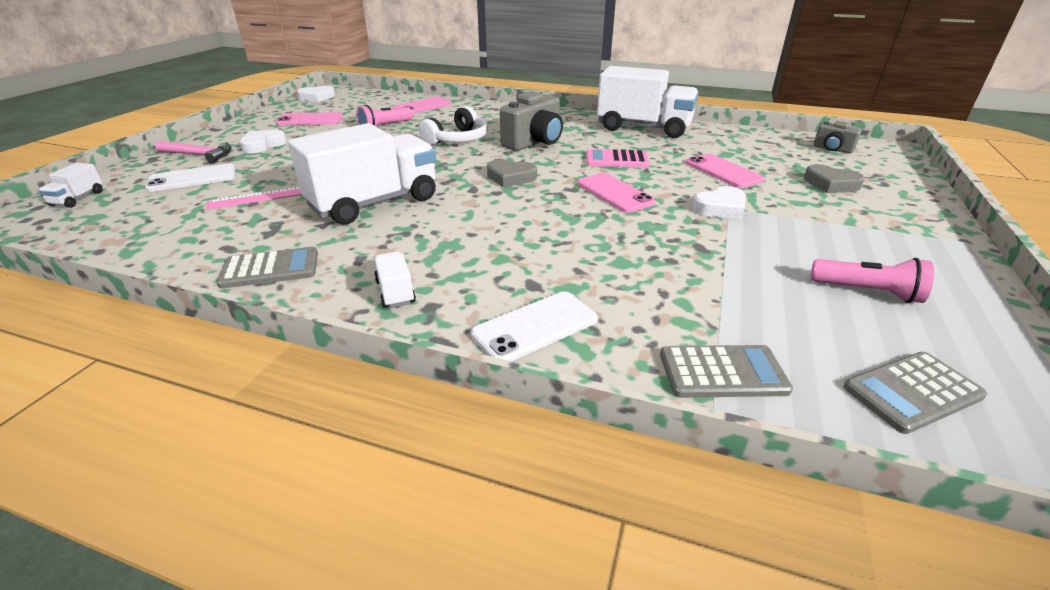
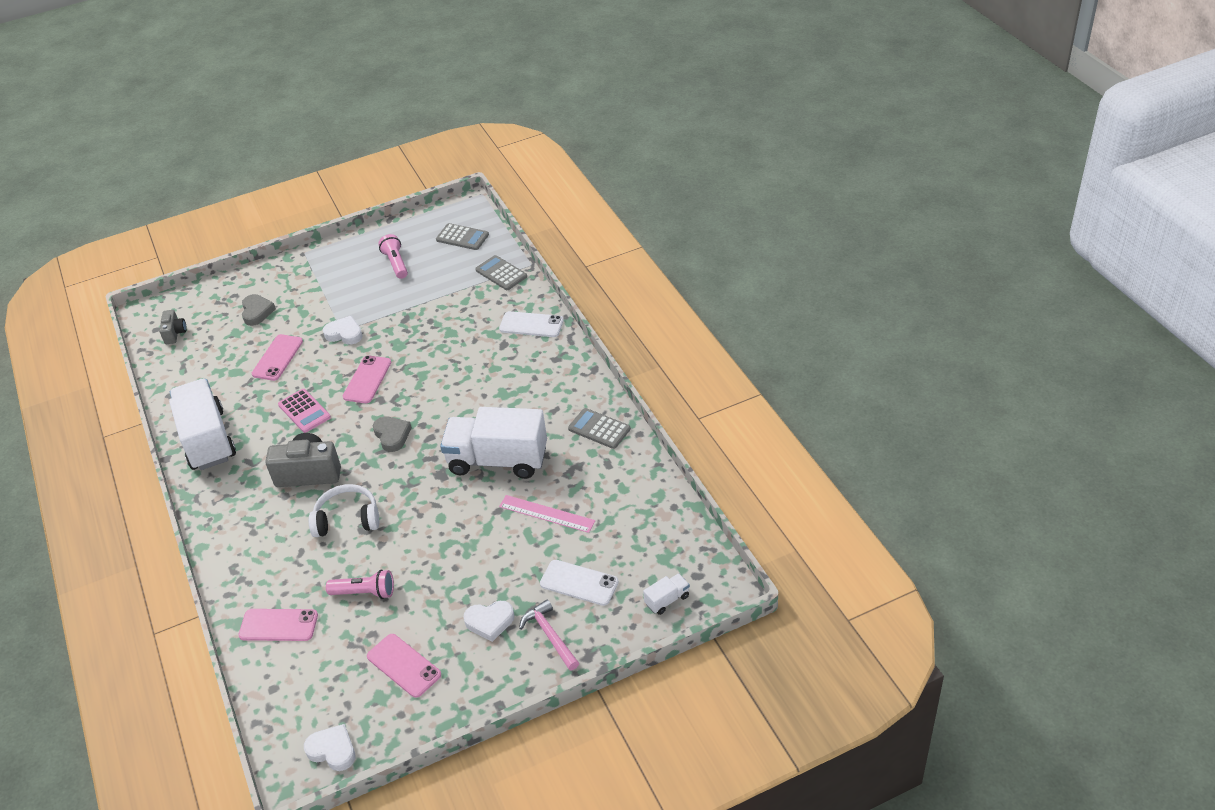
camera: 130 degrees left, 10 degrees up
(395, 292) = (560, 376): white truck -> none

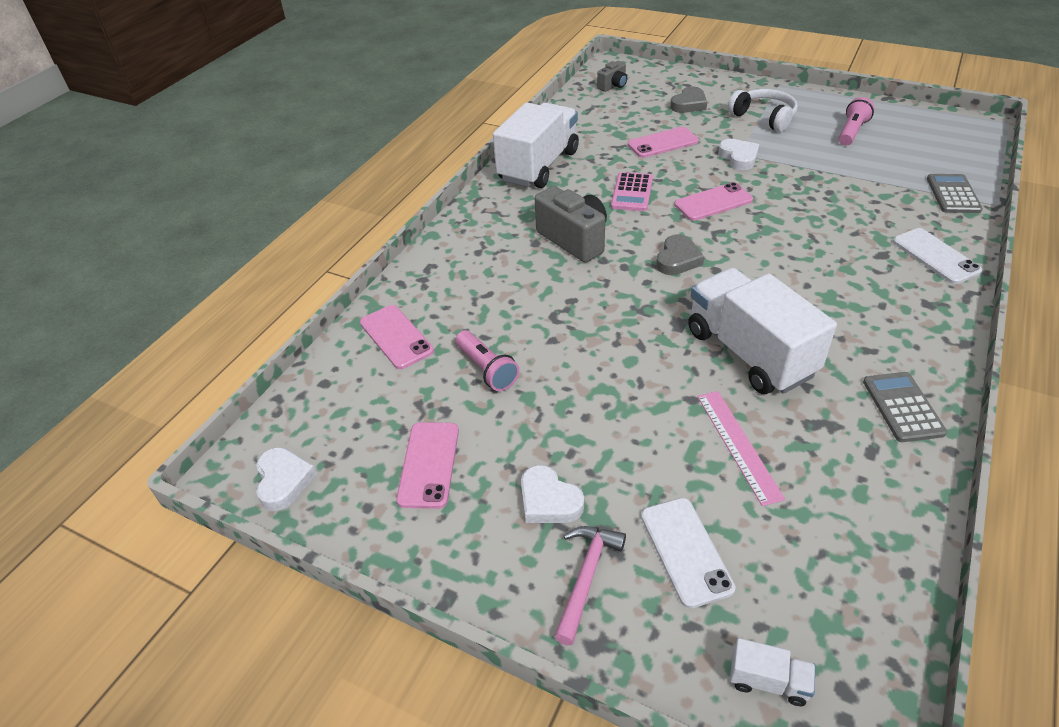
camera: 50 degrees right, 0 degrees up
(347, 519) = (554, 297): white headphones -> white headphones (764, 117)
(462, 237) = (945, 145): grey calculator -> none

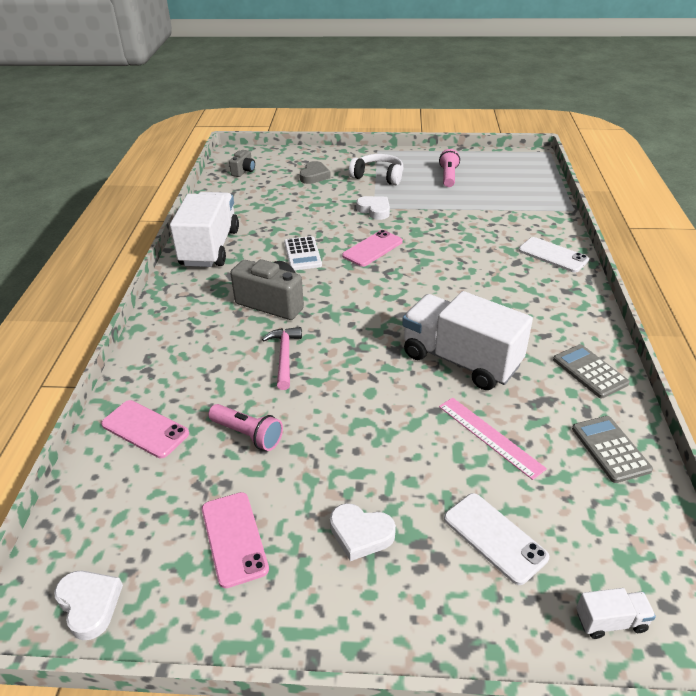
camera: 25 degrees left, 5 degrees down
(586, 577) = (426, 590): pink hammer -> pink hammer (284, 356)
(632, 192) = (302, 254): pink calculator -> white calculator
(663, 143) = (308, 210): pink phone -> none
(677, 259) = (367, 300): grey heart -> none
(953, 194) = (541, 208): grey calculator -> grey calculator (610, 449)

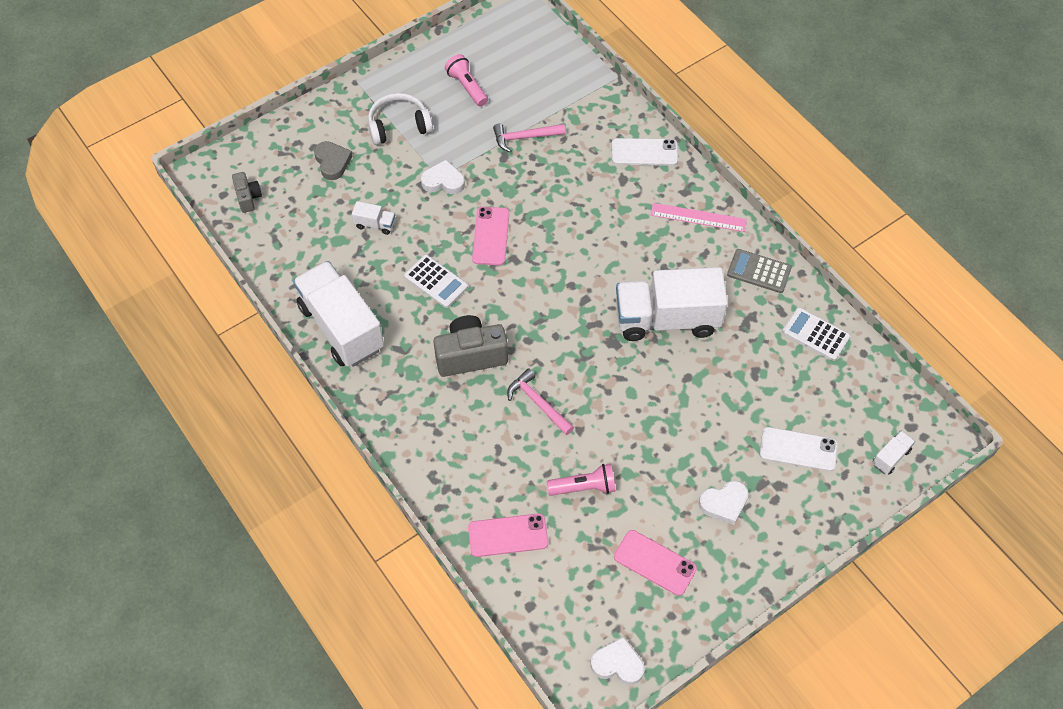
camera: 40 degrees left, 20 degrees up
(301, 211) = (375, 224): none -> white truck
(461, 212) = (524, 137): none -> pink hammer
(489, 436) = (739, 375): pink ruler -> pink ruler (698, 217)
(610, 449) = (815, 334): grey calculator -> white calculator

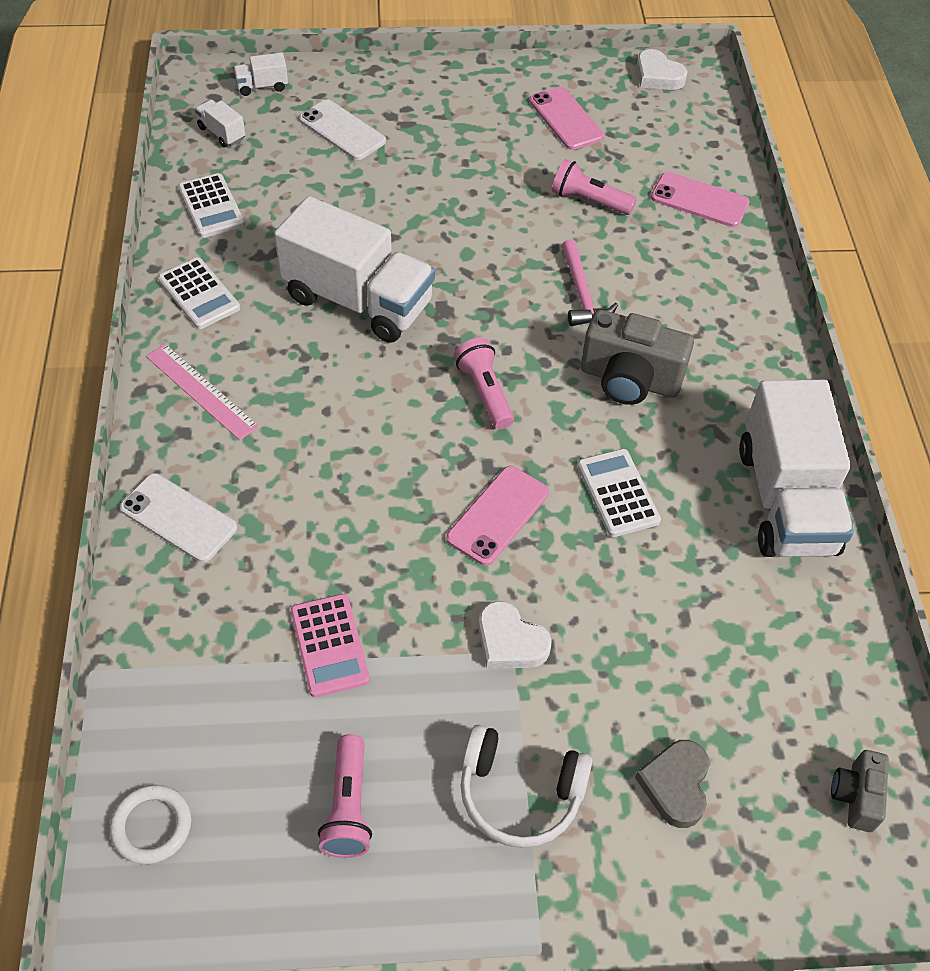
camera: 150 degrees left, 5 degrees down
(375, 224) = (660, 627): white truck -> white truck (222, 133)
(524, 137) = (329, 645): pink hammer -> pink calculator
(539, 43) = (152, 826): none -> white ring
(548, 301) = (485, 392): none -> pink flashlight
(724, 503) = (458, 127): white heart -> none
(759, 271) = (199, 294): grey calculator -> white calculator

